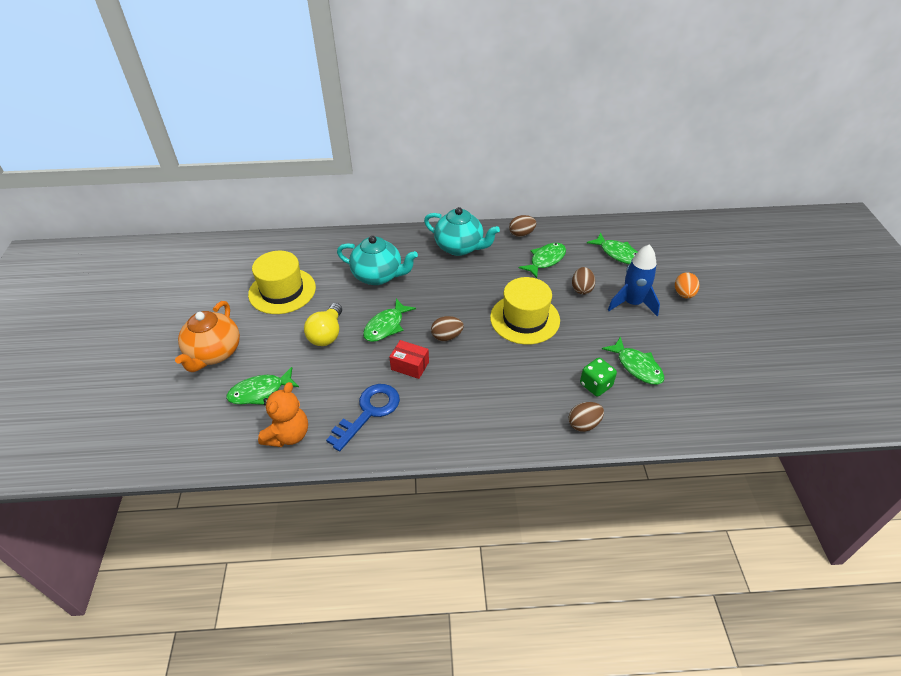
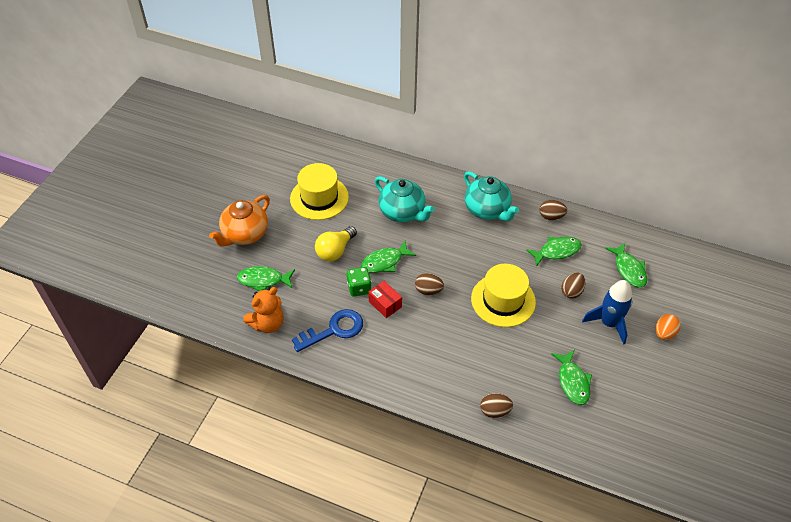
camera: 25 degrees right, 5 degrees up
(595, 385) = (526, 383): green dice -> green dice (359, 288)

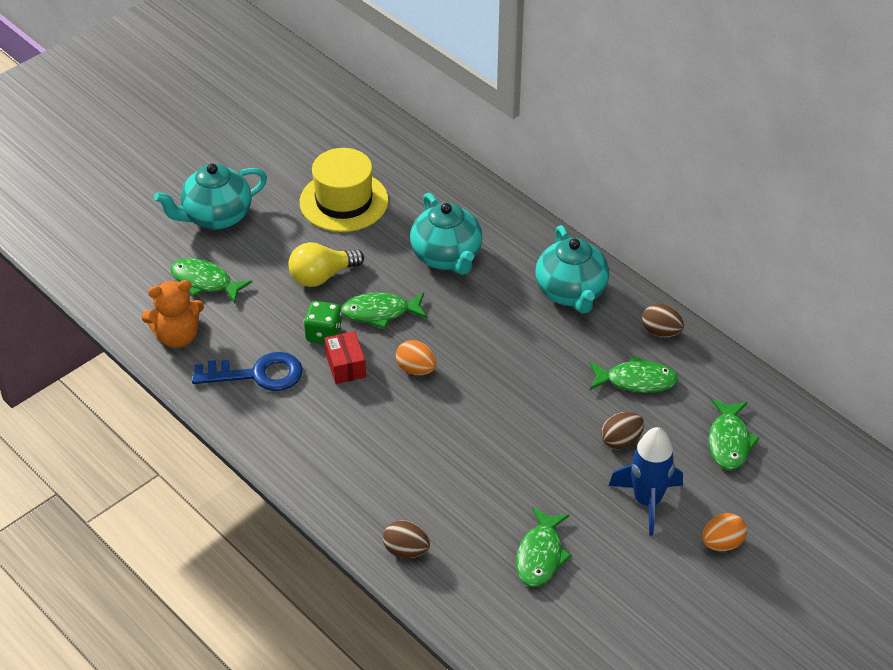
camera: 25 degrees right, 5 degrees down
(244, 234) = (216, 217): orange teapot -> turquoise teapot
(428, 290) = (416, 369): brown egg -> orange egg
(503, 300) = (513, 417): yellow hat -> none

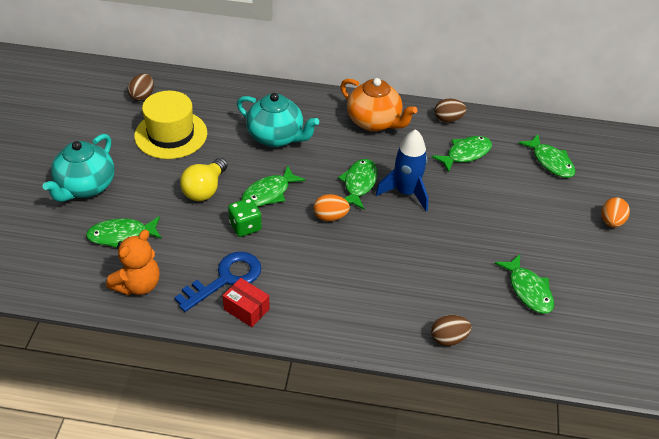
camera: 40 degrees left, 0 degrees up
(345, 366) = (282, 240): red box -> red box (246, 309)
(481, 351) = (359, 184): none -> green fish
(571, 293) = (374, 122): turquoise teapot -> orange teapot
(621, 441) = (495, 193): brown egg -> brown egg (142, 96)
(647, 501) = (548, 220): blue rocket -> blue rocket (406, 193)

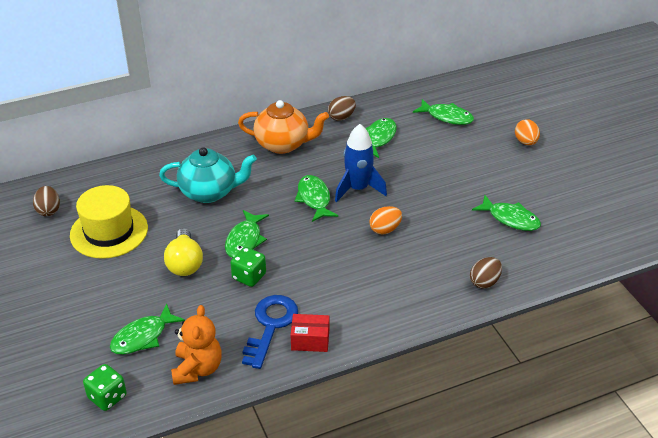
camera: 30 degrees left, 5 degrees down
(55, 271) = (107, 397): none -> green dice
(85, 187) = (67, 313): turquoise teapot -> none
(330, 217) = (314, 235): orange egg -> orange egg (385, 229)

